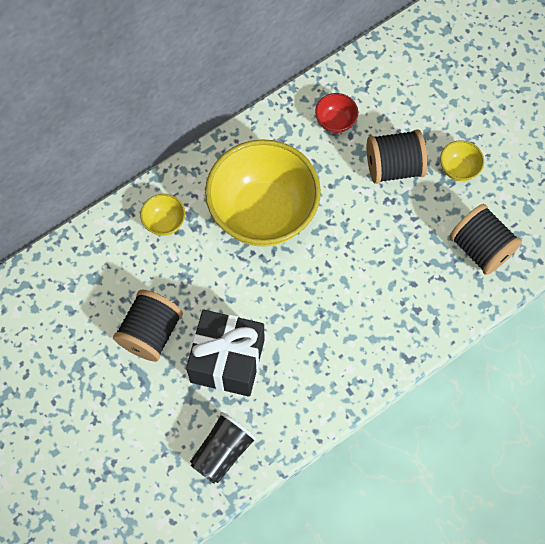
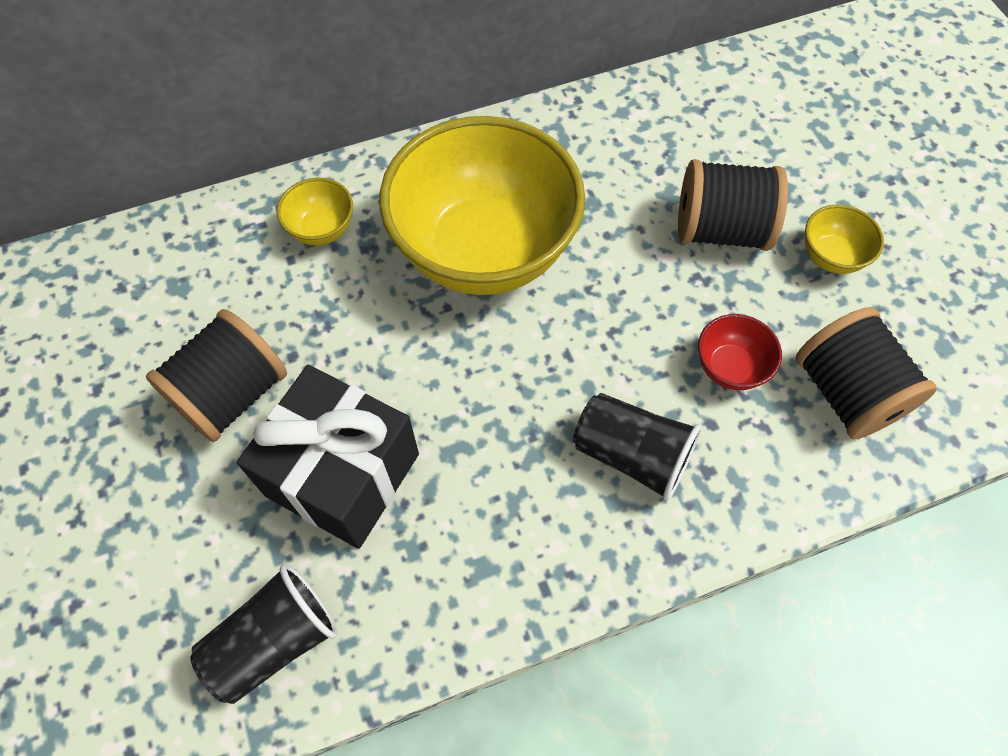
camera: 15 degrees right, 5 degrees down
(335, 122) = (641, 145): red bowl -> red bowl (730, 367)
(376, 311) = (631, 455): none -> black cup

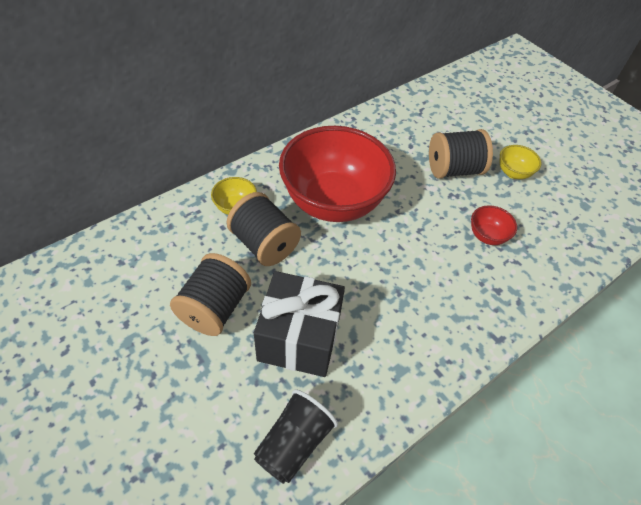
camera: 20 degrees left, 10 degrees down
(484, 251) = (333, 202): yellow bowl -> red bowl
(631, 455) = (455, 291): black cup -> none
(846, 392) = (549, 236): black spool -> black spool (264, 244)

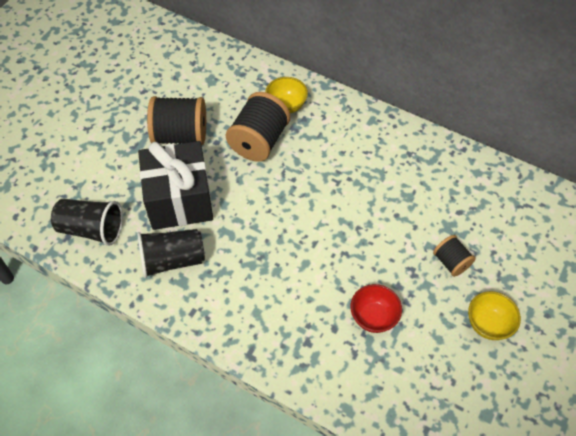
camera: 70 degrees right, 5 degrees up
(333, 202) = (336, 172): red bowl -> none
(371, 370) = (172, 260): none -> black cup
(453, 169) = (451, 262): black spool -> black spool, size x0.55

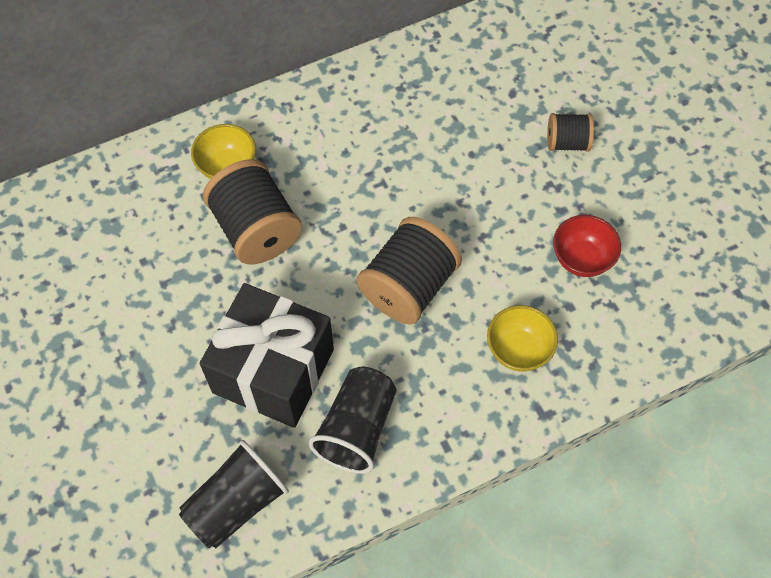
camera: 55 degrees left, 5 degrees up
(180, 135) = (172, 313): black spool -> black spool (408, 286)
(488, 324) = (660, 159): yellow bowl -> yellow bowl (518, 350)

